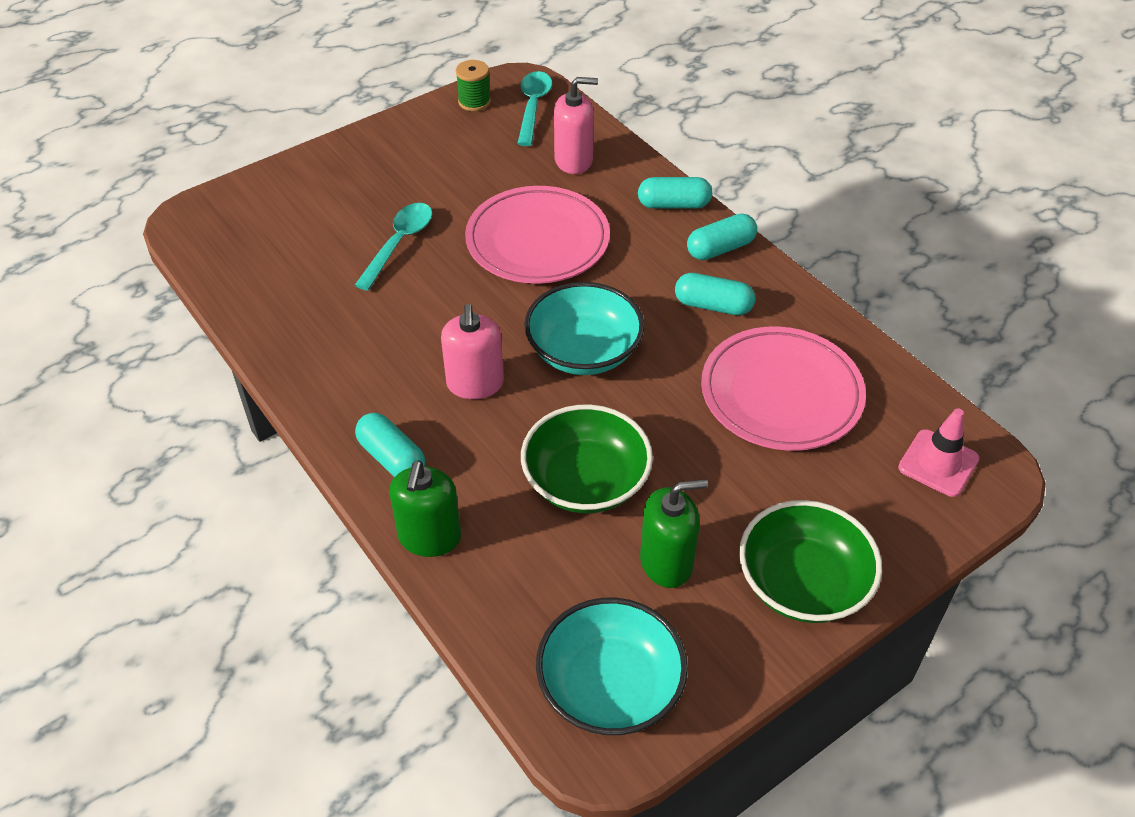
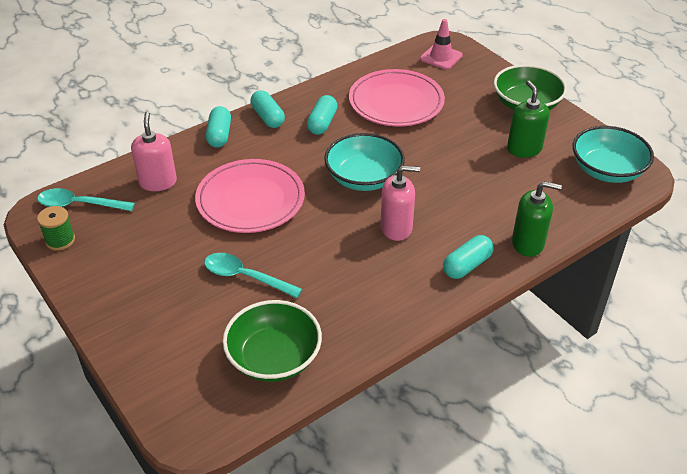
camera: 90 degrees left, 5 degrees down
(586, 481) = (472, 178): green bowl -> green bowl (274, 357)

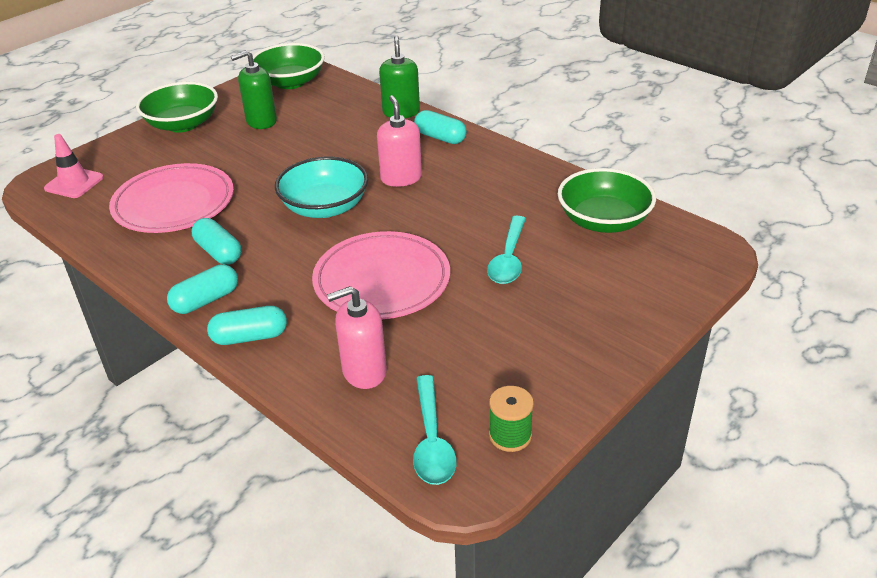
camera: 100 degrees left, 5 degrees down
(322, 123) = (219, 252): turquoise capsule -> turquoise capsule turned 45 degrees clockwise
(607, 170) = (290, 82): turquoise bowl -> green bowl

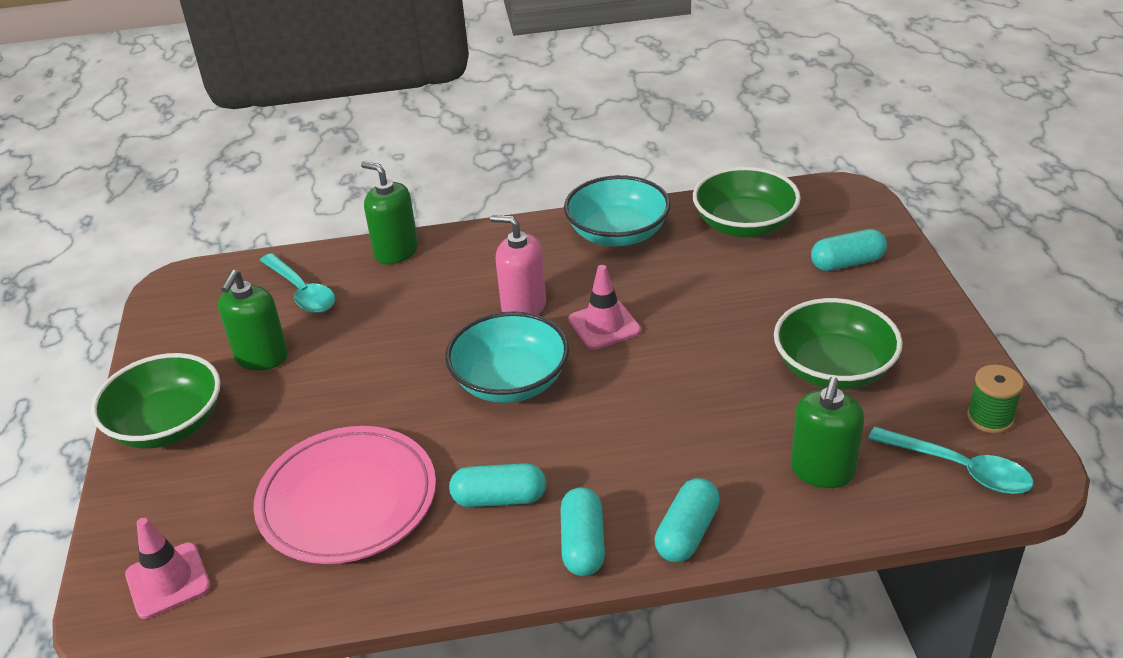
camera: 50 degrees left, 0 degrees up
(290, 82) = (206, 300): green bowl -> green bowl (833, 369)
(364, 371) = (822, 470): pink soap dispenser -> green soap dispenser
(382, 281) = (689, 397): pink plate -> none
(417, 215) = (604, 325): none -> pink traffic cone
(440, 137) = (483, 249): turquoise capsule -> turquoise capsule (847, 263)
(508, 259) = (741, 303): turquoise spoon -> turquoise spoon (301, 292)
(521, 176) = (618, 234): none -> turquoise bowl

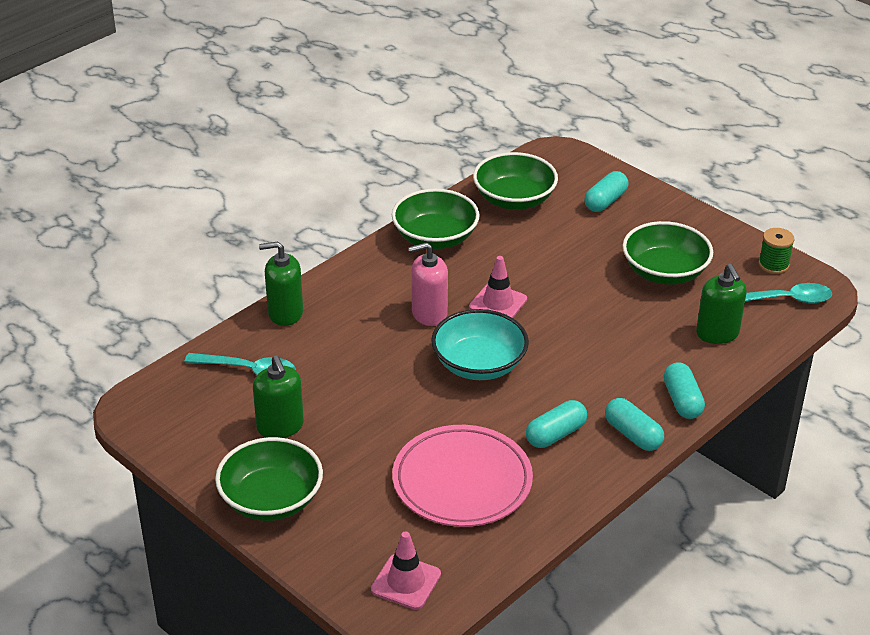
camera: 40 degrees left, 0 degrees up
(618, 234) = (435, 238): turquoise bowl -> green bowl

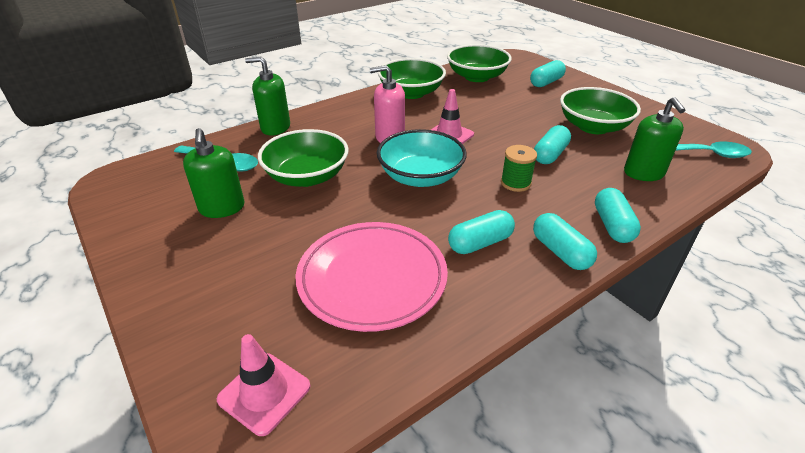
camera: 10 degrees right, 0 degrees up
(271, 500) = (172, 274): green bowl -> green bowl (307, 176)
(617, 319) = (550, 155): none -> turquoise capsule
(773, 265) = (688, 129): green spool -> green spool (515, 183)

